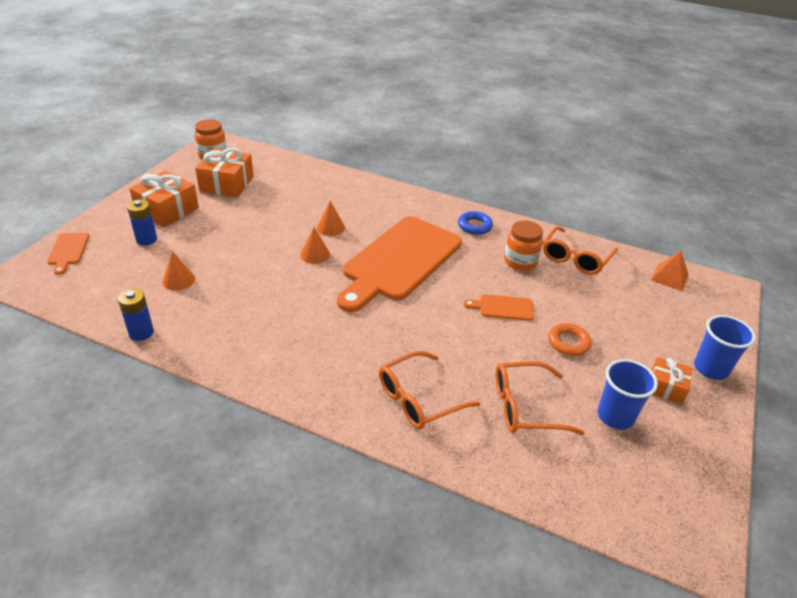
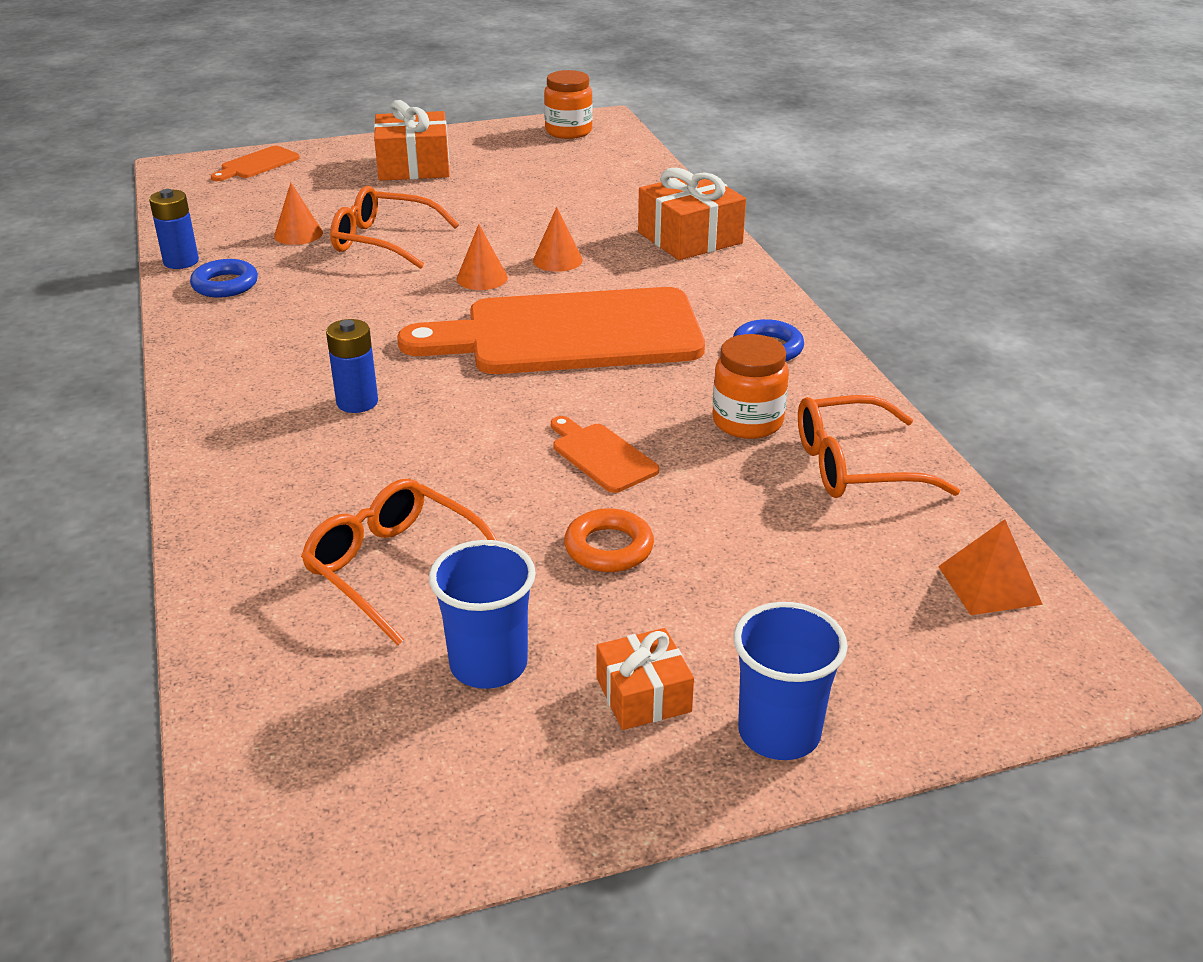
camera: 50 degrees right, 5 degrees down
(146, 239) = (341, 184): blue battery -> blue battery (357, 402)
(195, 330) = (225, 284): none -> blue ring
(227, 184) = (527, 166): orange gift -> orange gift (690, 238)
(418, 399) = (297, 476): orange glasses -> orange glasses (383, 241)

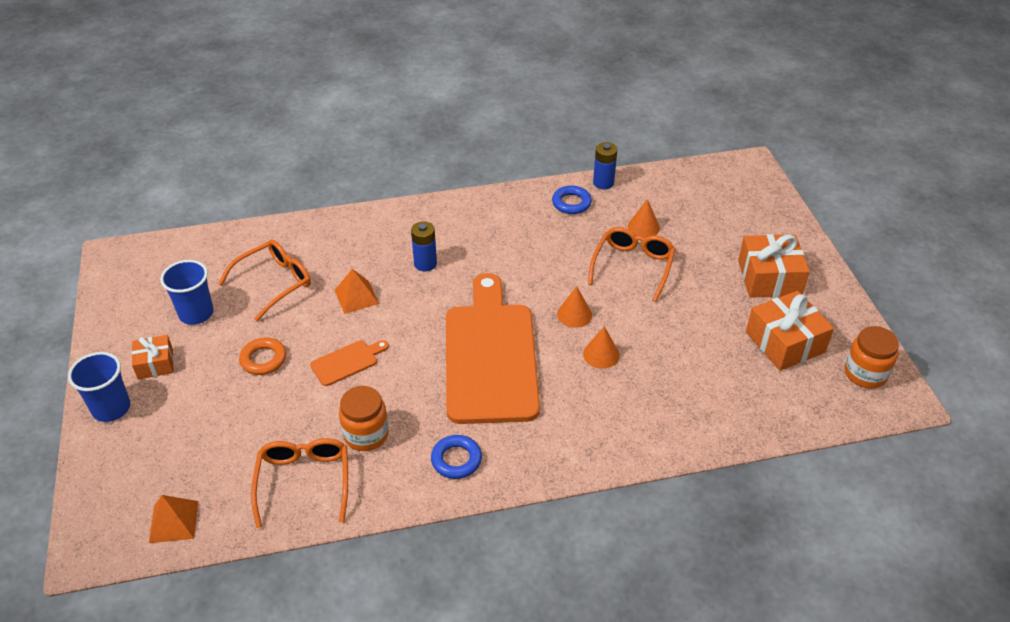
camera: 95 degrees right, 10 degrees up
(257, 164) = (761, 199): orange cutting board -> none
(440, 464) = (356, 297): none -> orange pyramid
(690, 238) = (640, 436): orange gift -> orange gift (785, 342)

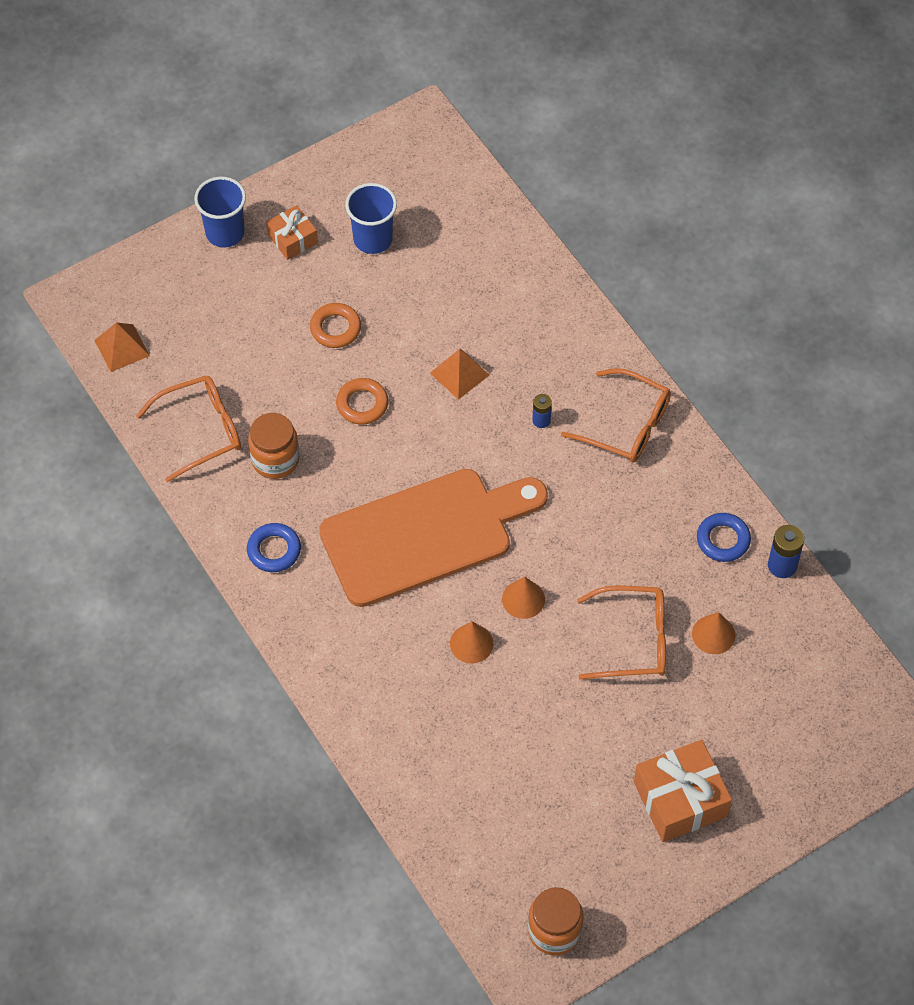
camera: 70 degrees right, 15 degrees up
(274, 283) = (447, 288): orange glasses -> orange glasses (627, 425)
(347, 362) = (362, 404): orange cutting board -> orange ring
(425, 264) = (541, 420): blue battery -> blue battery, size x0.64
(785, 342) = (571, 835): orange gift -> none

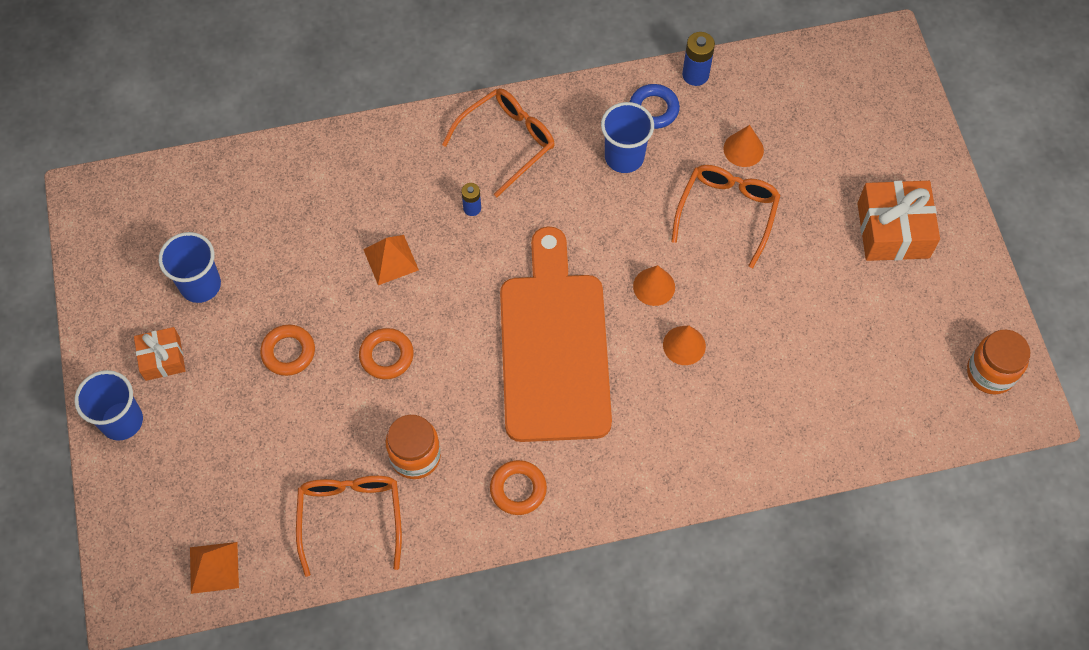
camera: 70 degrees left, 5 degrees up
(274, 550) = (518, 489): blue ring -> orange ring
(655, 530) = (624, 157): none -> blue cup

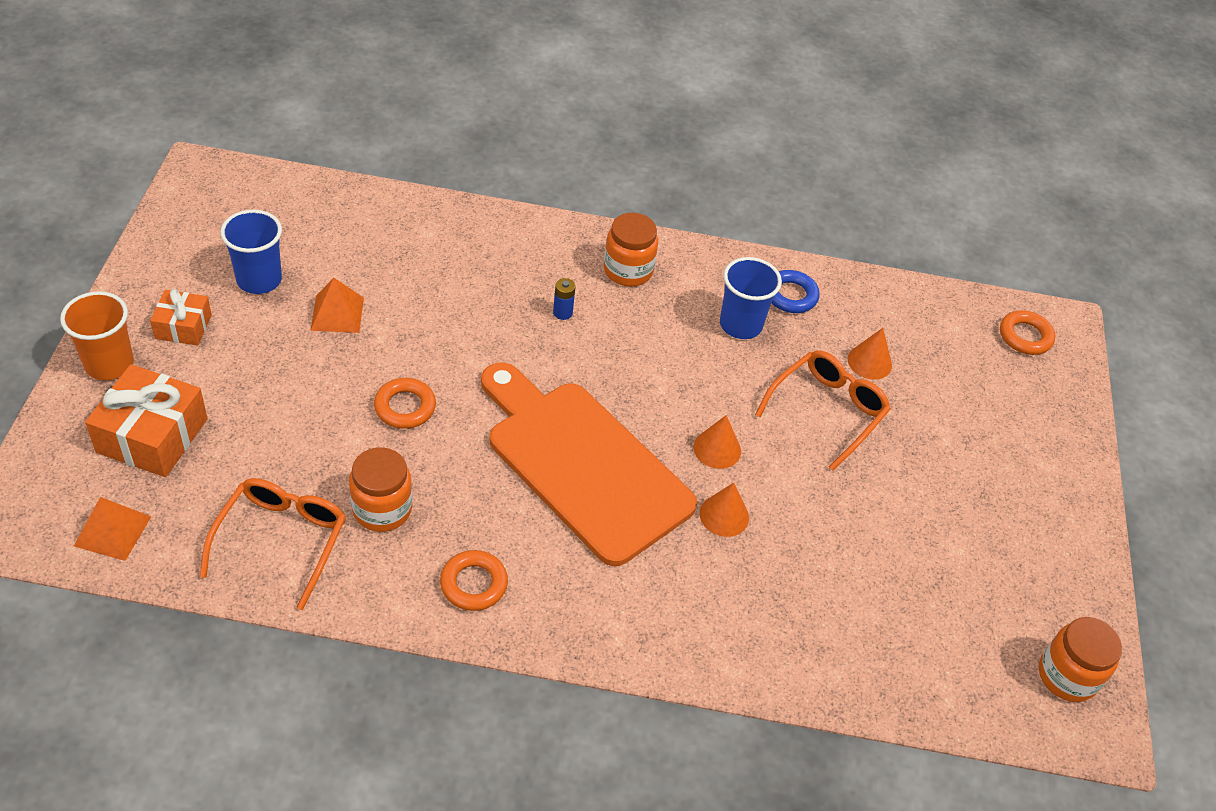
camera: 15 degrees right, 15 degrees down
(122, 421) = (109, 364): blue cup -> orange cup
(288, 352) = (309, 367): orange ring -> orange ring (1025, 336)
(391, 259) = (457, 326): orange pyramid -> orange pyramid (337, 314)
(507, 141) = (628, 270): orange glasses -> orange jar
(554, 347) = (582, 464): orange cutting board -> orange cutting board turned 60 degrees counterclockwise
(695, 75) = (847, 282): blue battery -> none
(893, 230) = (1004, 493): orange gift -> orange gift (152, 435)

